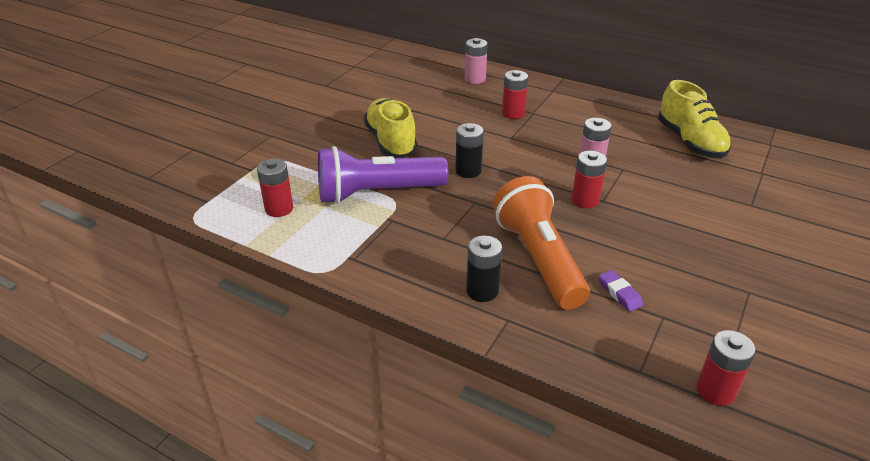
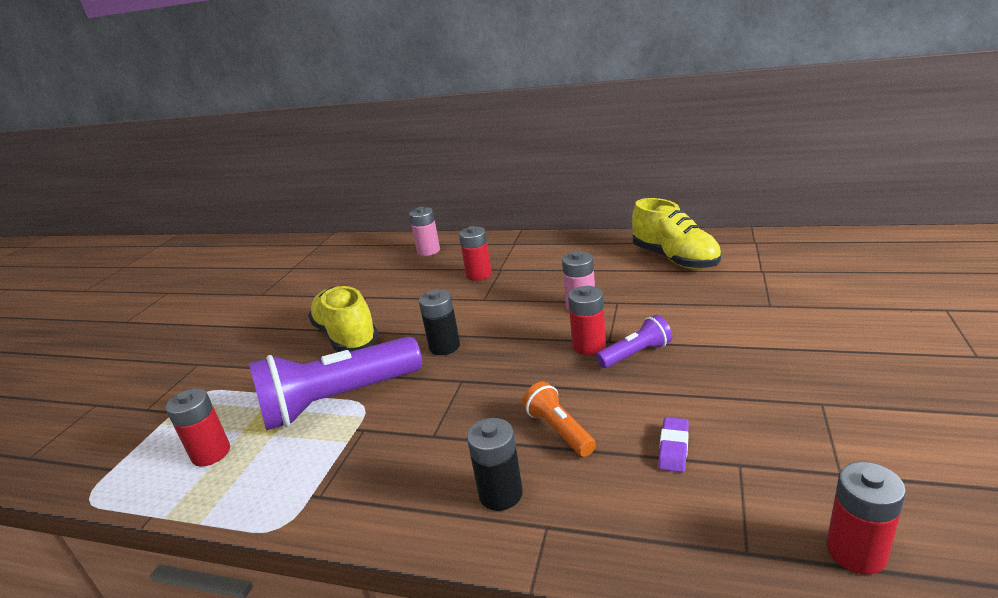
camera: 10 degrees left, 10 degrees down
(538, 259) = (559, 430): orange flashlight -> orange flashlight, size x0.48
(619, 293) = (673, 448): purple eraser -> purple eraser turned 60 degrees clockwise
(620, 216) = (635, 354): none -> purple flashlight

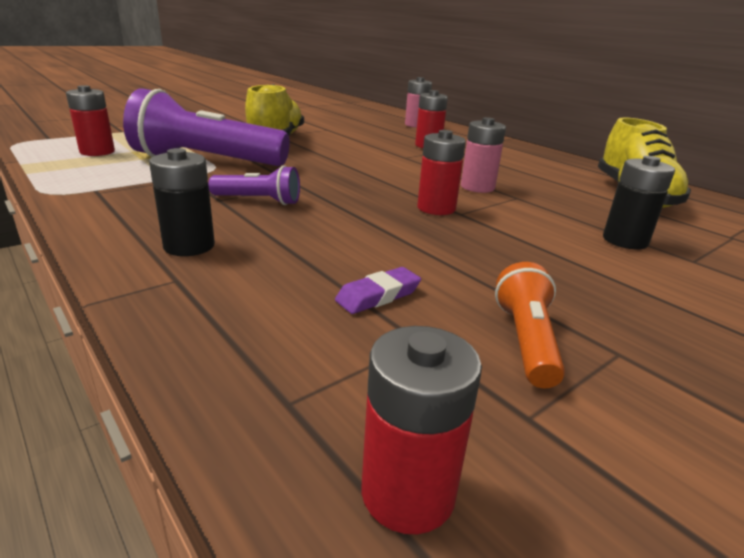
camera: 30 degrees right, 0 degrees up
(444, 346) = (325, 166): black battery -> black battery (625, 241)
(559, 430) = (306, 238): orange flashlight -> orange flashlight (526, 341)
(635, 354) = (469, 229): purple flashlight -> purple flashlight (259, 201)

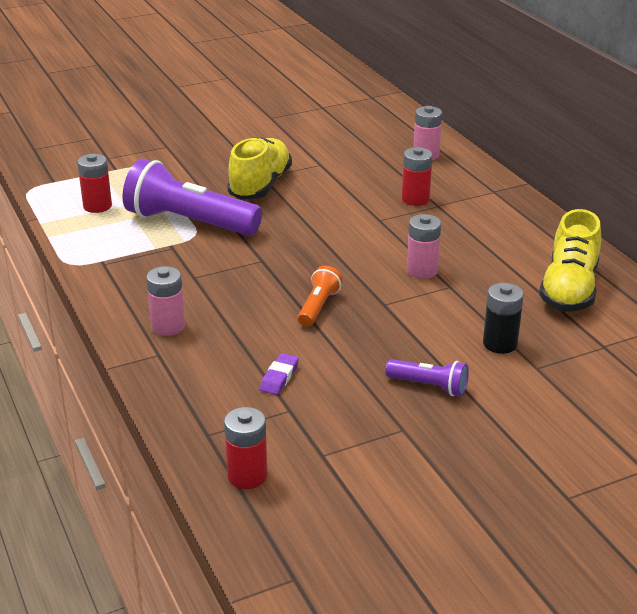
camera: 15 degrees right, 5 degrees up
(189, 246) = (168, 326): black battery -> pink battery
(259, 201) = (224, 280): purple flashlight -> purple flashlight (429, 386)
(378, 295) = (279, 377): purple eraser -> purple eraser turned 45 degrees counterclockwise
(436, 208) = (366, 297): red battery -> none
(526, 341) = (352, 416): orange flashlight -> orange flashlight (318, 307)

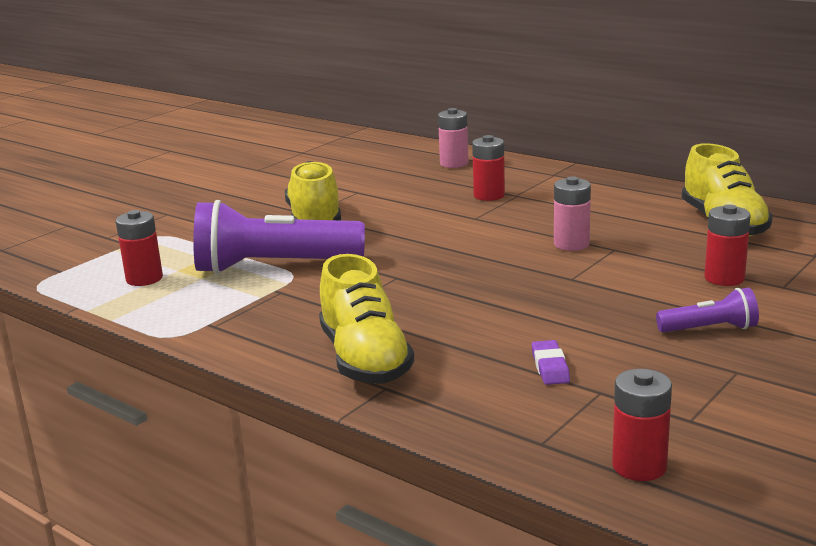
camera: 25 degrees left, 10 degrees down
(168, 326) = (364, 359): pink battery -> yellow shoe
(318, 307) = (508, 298): orange flashlight -> none
(500, 344) = (724, 278): black battery -> red battery

